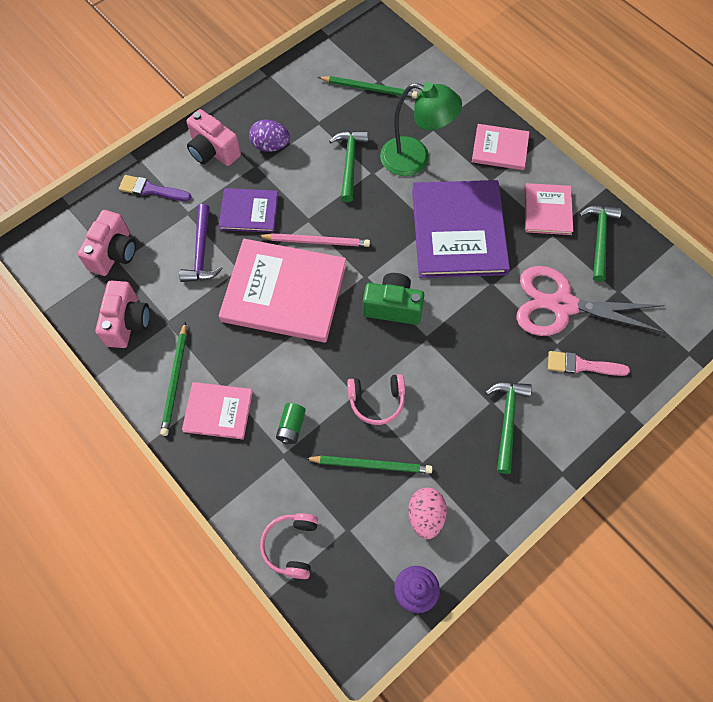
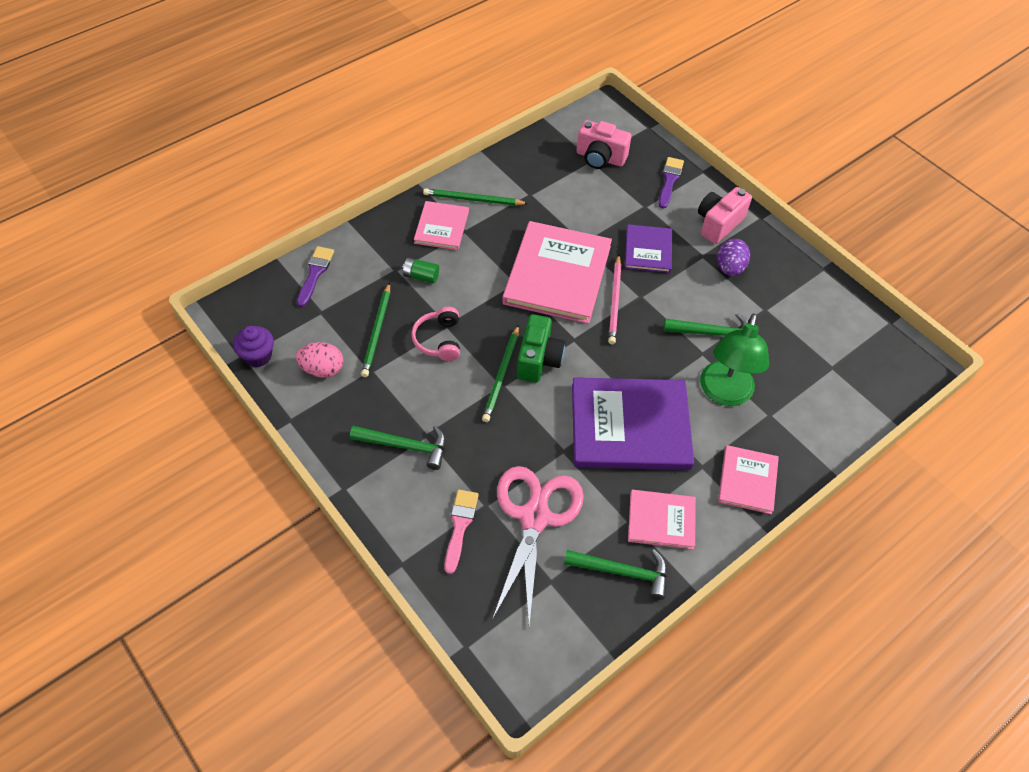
camera: 90 degrees right, 10 degrees down
(127, 322) = (530, 168): pink camera -> none
(201, 252) = (602, 215): purple hammer -> none
(291, 546) = (315, 273): pink headphones -> purple brush
(369, 88) = (819, 357): green pencil -> green pencil (501, 375)

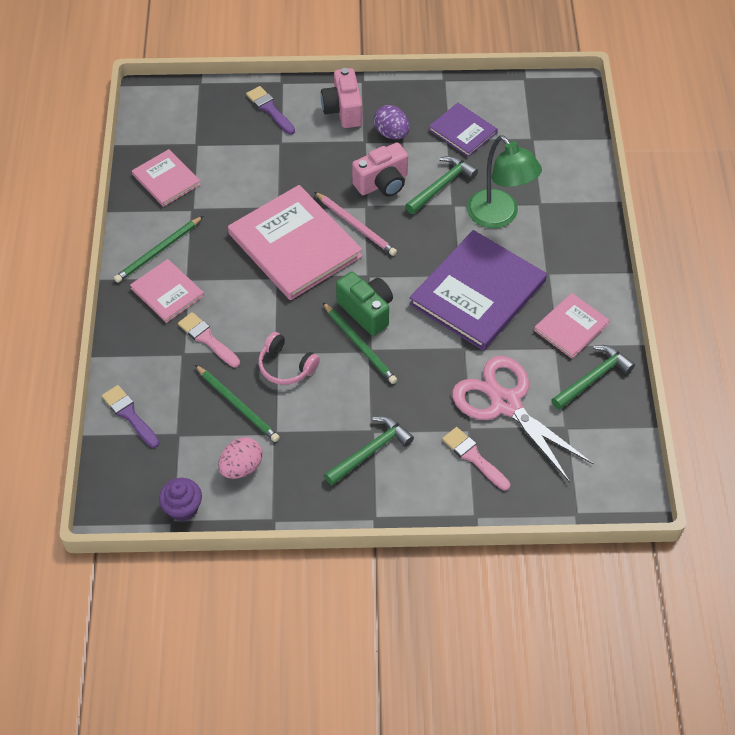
camera: 50 degrees left, 0 degrees up
(421, 276) = (207, 339): green battery -> pink brush
(600, 158) = (200, 137): pink camera -> pink camera (382, 183)
(648, 250) = (326, 171): purple book -> purple book (463, 131)
(747, 480) = (581, 254): pink book -> pink book (166, 179)

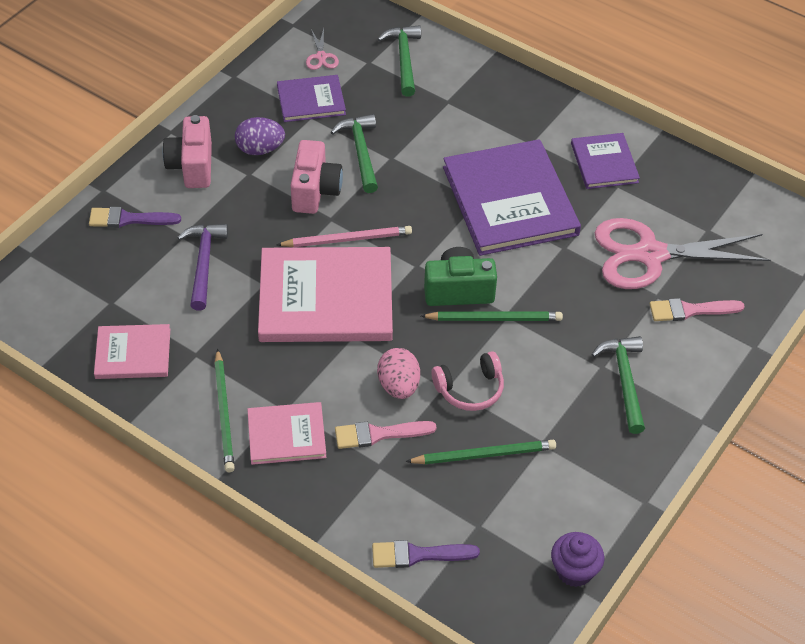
camera: 55 degrees left, 5 degrees down
(241, 467) = (562, 493): pink egg -> pink egg (398, 386)
(267, 167) = (204, 263): none -> purple hammer
(343, 110) = (192, 166): pink camera -> pink camera turned 60 degrees clockwise
(499, 216) = (436, 136): green lamp -> none
(509, 111) = (321, 57): none -> pink scissors
(571, 327) = (604, 163): pink book -> purple book
(593, 378) = (671, 182): green hammer -> green hammer (404, 59)

